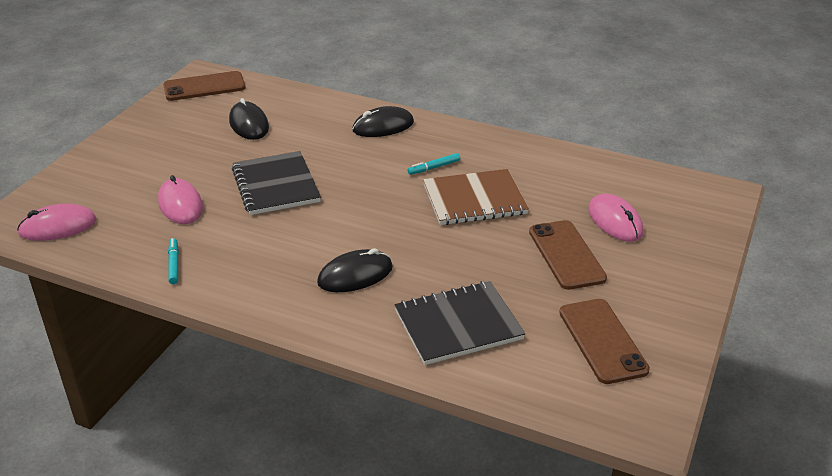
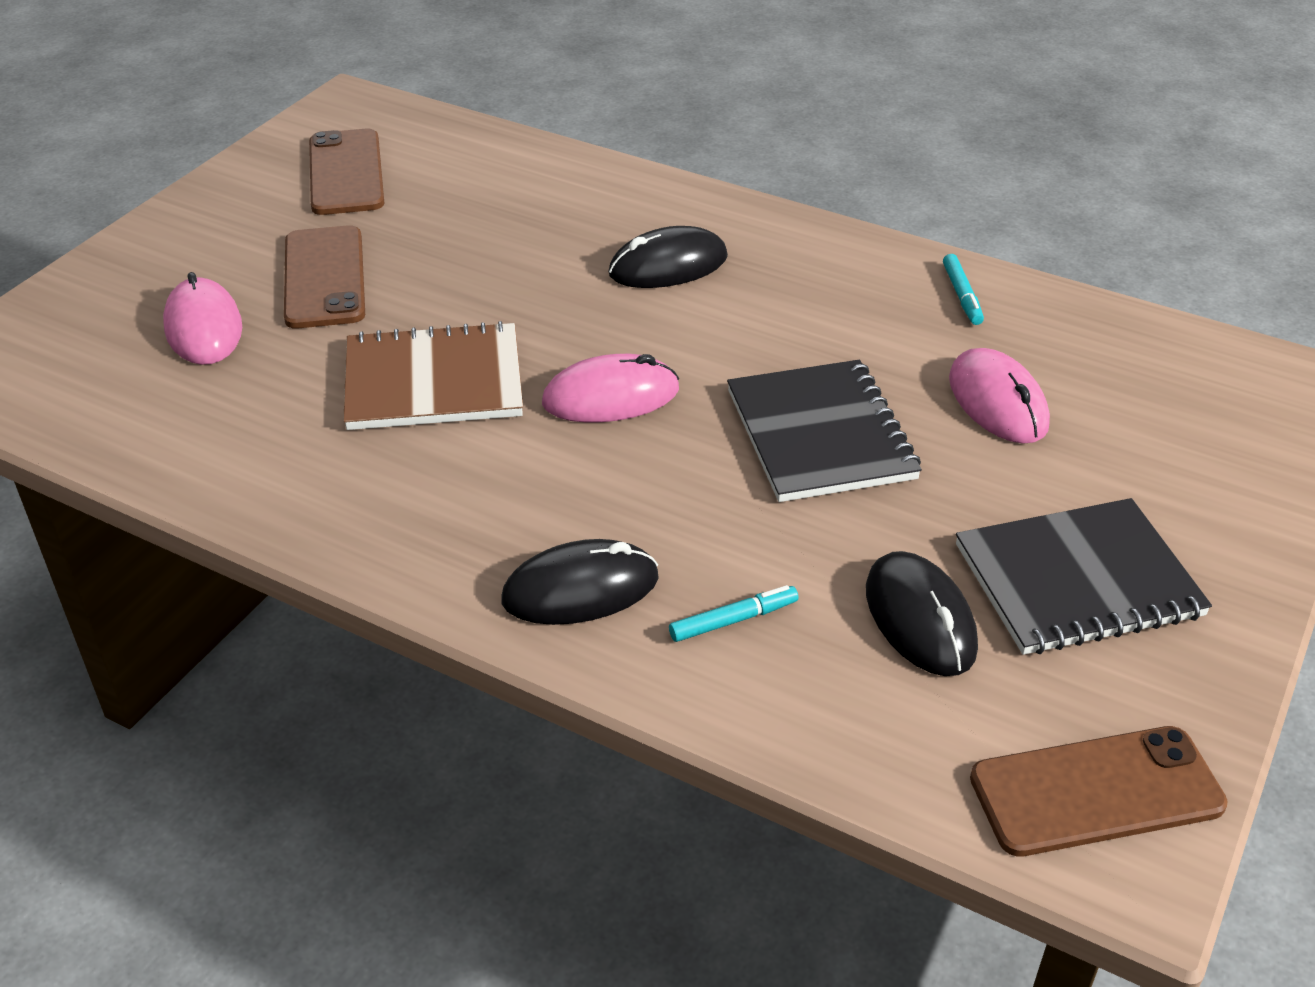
camera: 175 degrees left, 5 degrees up
(58, 227) = (1204, 370): pink mouse -> pink mouse (611, 396)
(434, 167) = (490, 459): turquoise marker -> turquoise marker (733, 620)
(458, 325) = (530, 198): black notebook -> black notebook (1078, 581)

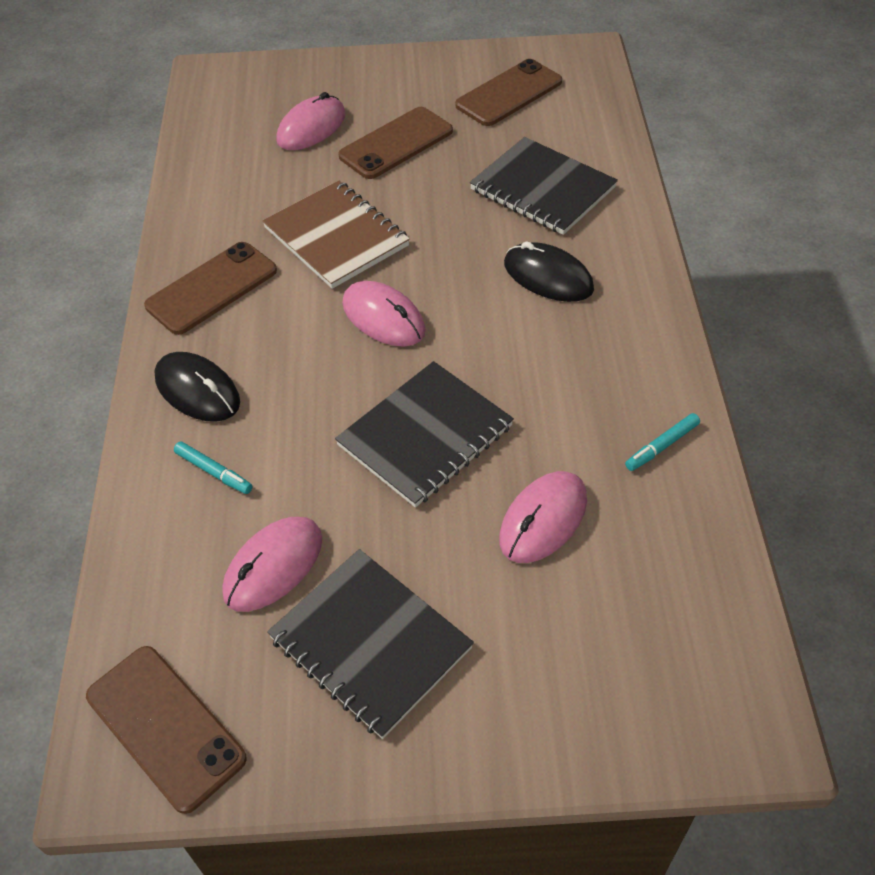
camera: 60 degrees right, 10 degrees up
(407, 515) = (212, 288): none -> brown phone
(531, 215) = (542, 189): none -> black notebook
(920, 618) = (273, 566): black mouse -> pink mouse

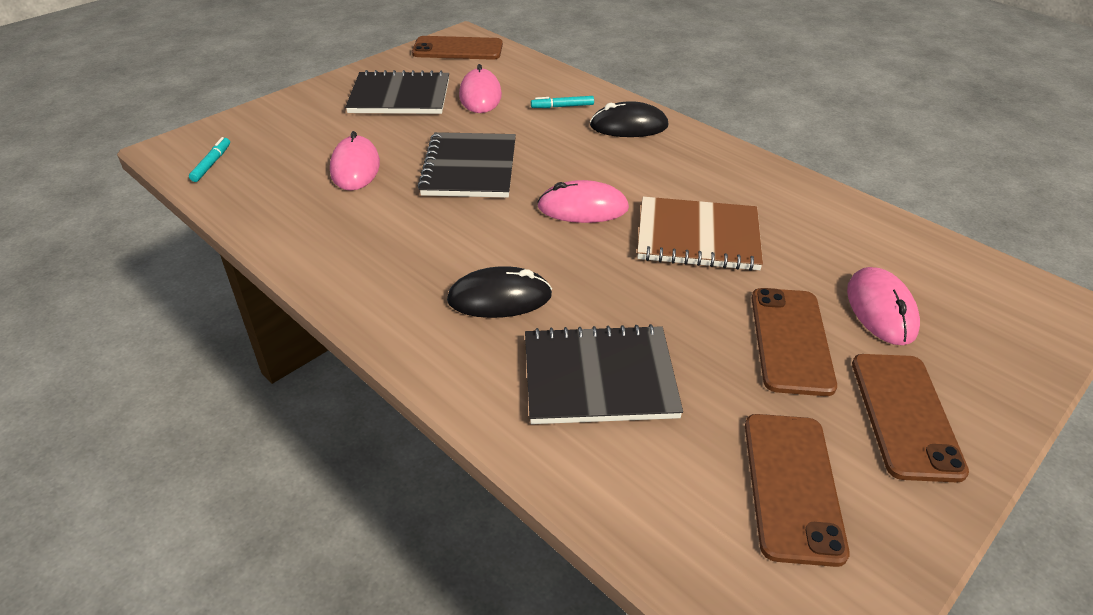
camera: 135 degrees right, 10 degrees down
(212, 288) = (714, 167): brown phone -> brown phone (905, 415)
(661, 446) = (305, 233): turquoise marker -> turquoise marker (212, 164)

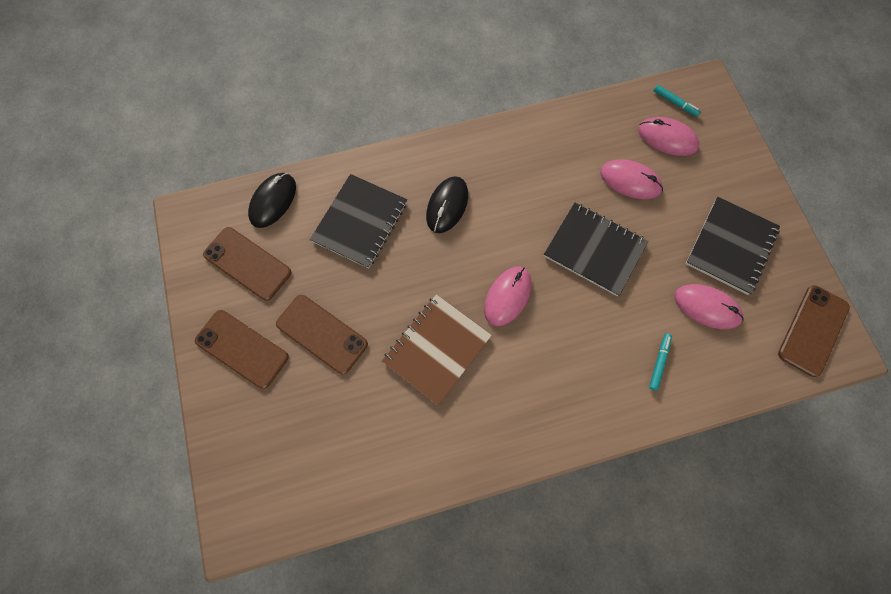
camera: 120 degrees right, 30 degrees up
(629, 126) = (601, 397): black mouse -> black mouse (273, 201)
(881, 309) = (309, 407): pink mouse -> pink mouse (667, 138)

